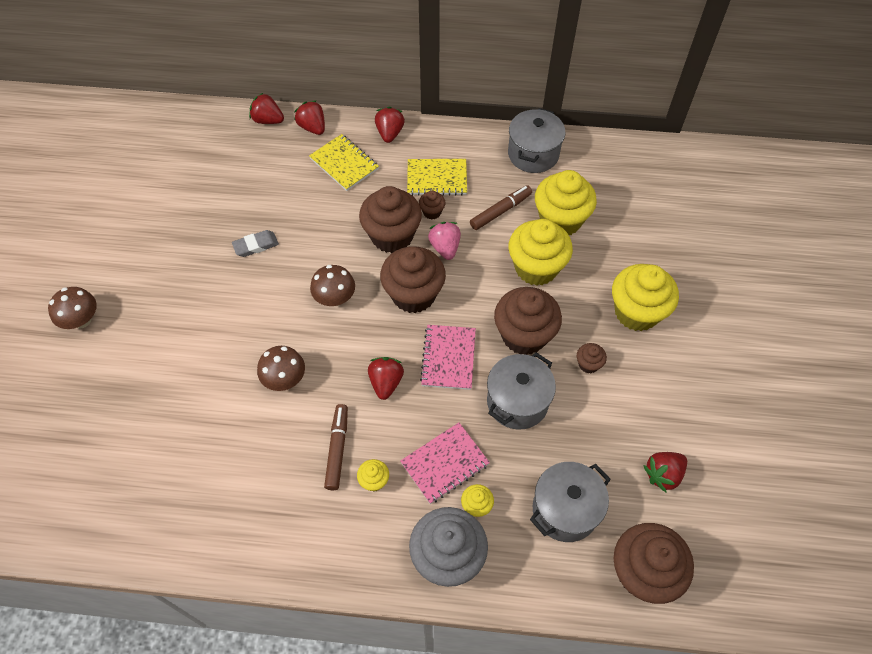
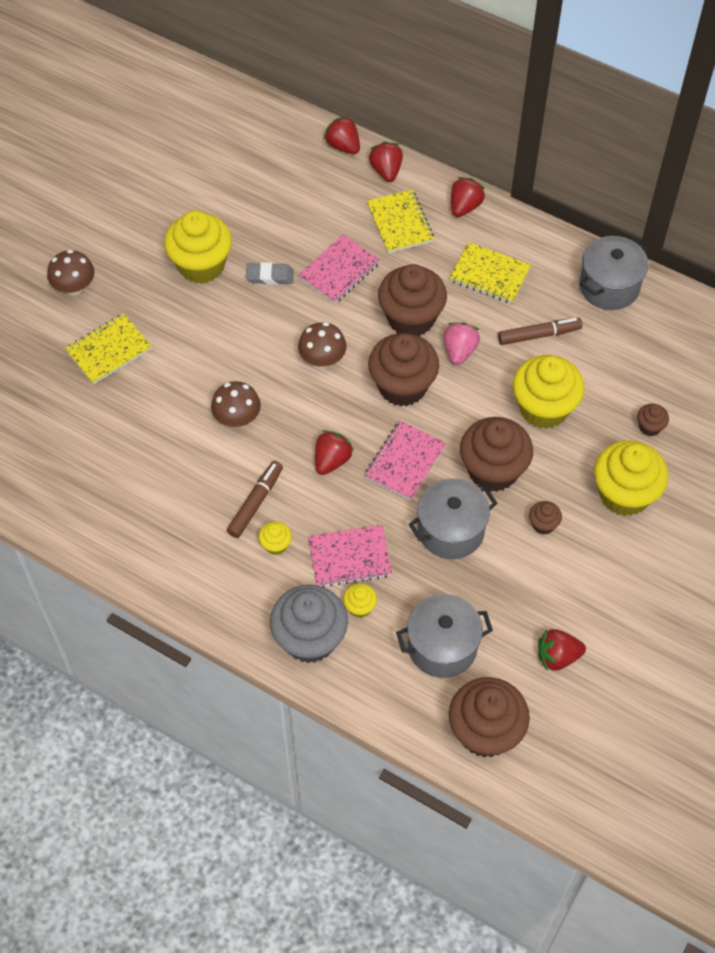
camera: 25 degrees right, 0 degrees up
(138, 364) = (109, 350): none -> yellow notebook
(313, 219) = (339, 271): none -> pink notebook
(432, 212) = (465, 309): brown cupcake -> brown cupcake (650, 427)
(560, 220) = (598, 369): yellow cupcake -> yellow cupcake (201, 265)

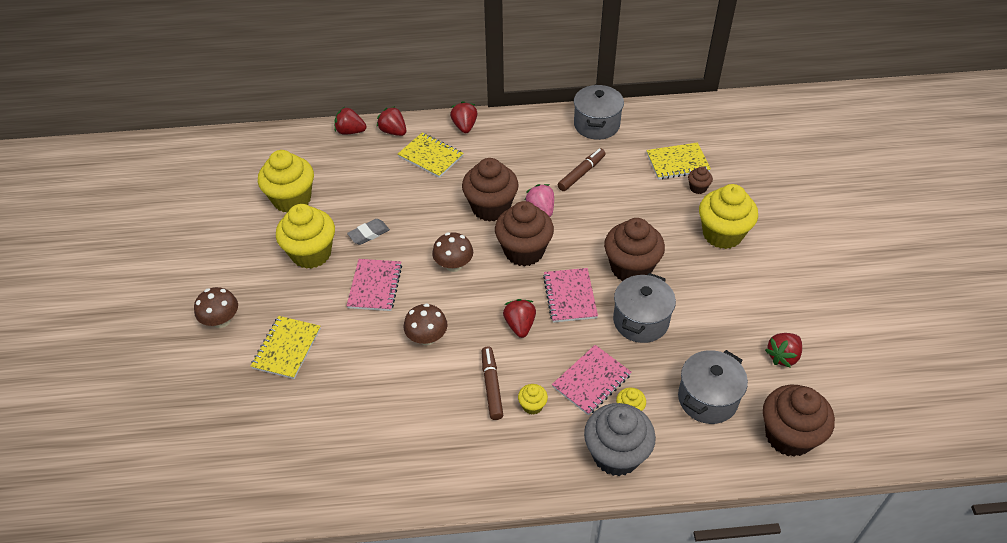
camera: 35 degrees left, 10 degrees down
(339, 271) = (415, 205): pink notebook -> pink notebook (375, 286)
(489, 275) = (517, 156): yellow notebook -> yellow notebook (677, 162)
(543, 524) = (693, 281): brown cupcake -> none
(544, 408) = (625, 213): yellow cupcake -> yellow cupcake (292, 199)

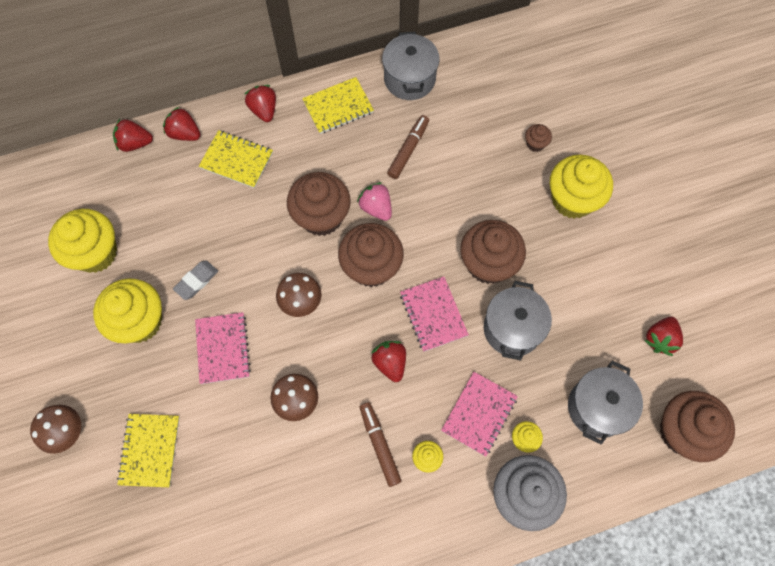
camera: 15 degrees left, 20 degrees up
(677, 162) = (507, 114): yellow notebook -> yellow notebook (338, 107)

